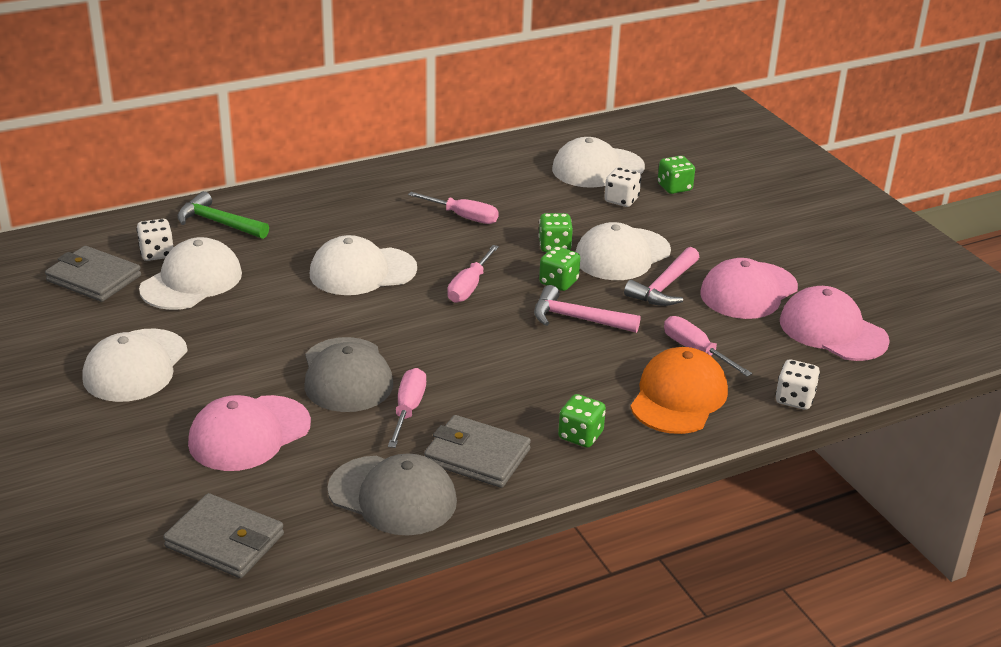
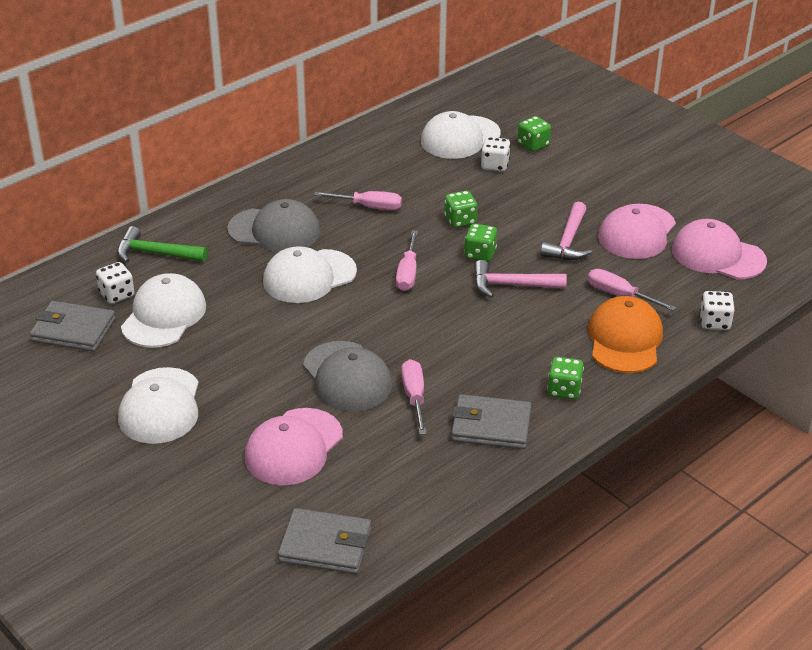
camera: 15 degrees left, 5 degrees up
(393, 496) = (441, 475): grey cap -> grey cap (274, 230)
(622, 255) = (520, 218): white cap -> none

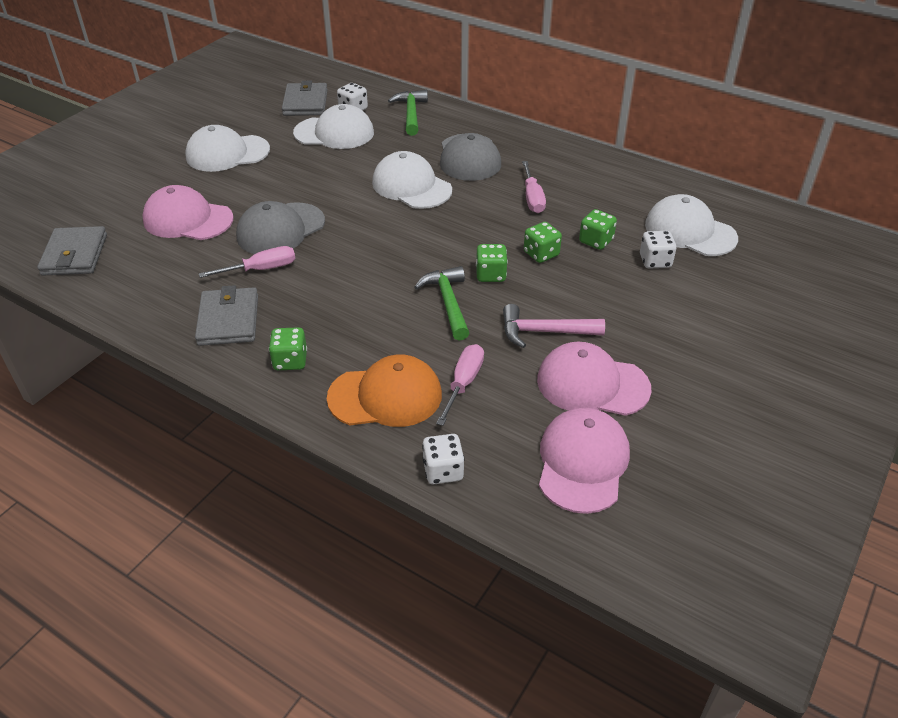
camera: 75 degrees right, 5 degrees up
(407, 274) = (439, 237): pink screwdriver -> none
(511, 285) = (448, 303): pink hammer -> green hammer
(533, 145) = (715, 282): green dice -> green dice (596, 241)

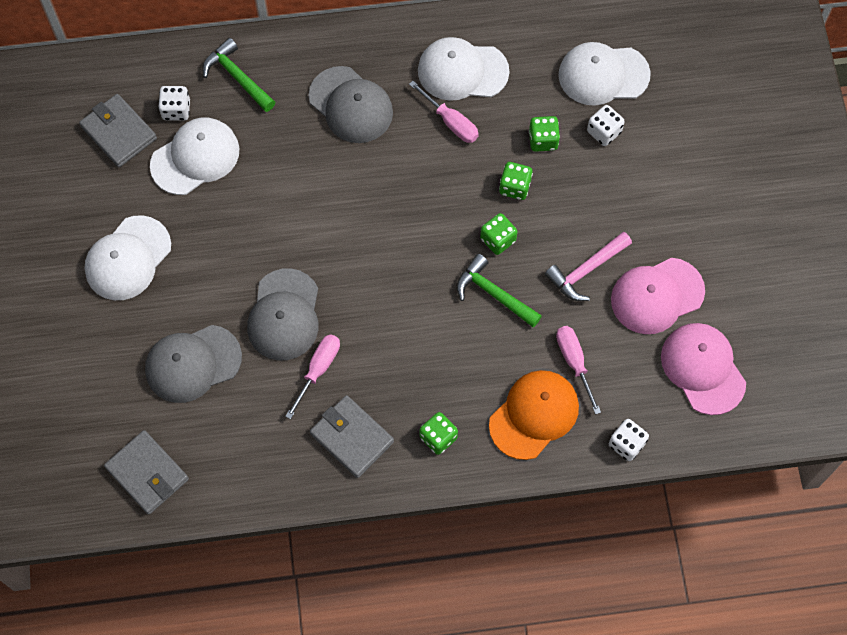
camera: 40 degrees left, 25 degrees up
(188, 219) = (193, 363): pink cap -> grey cap
(411, 186) = (338, 180): white cap -> white cap (462, 71)

